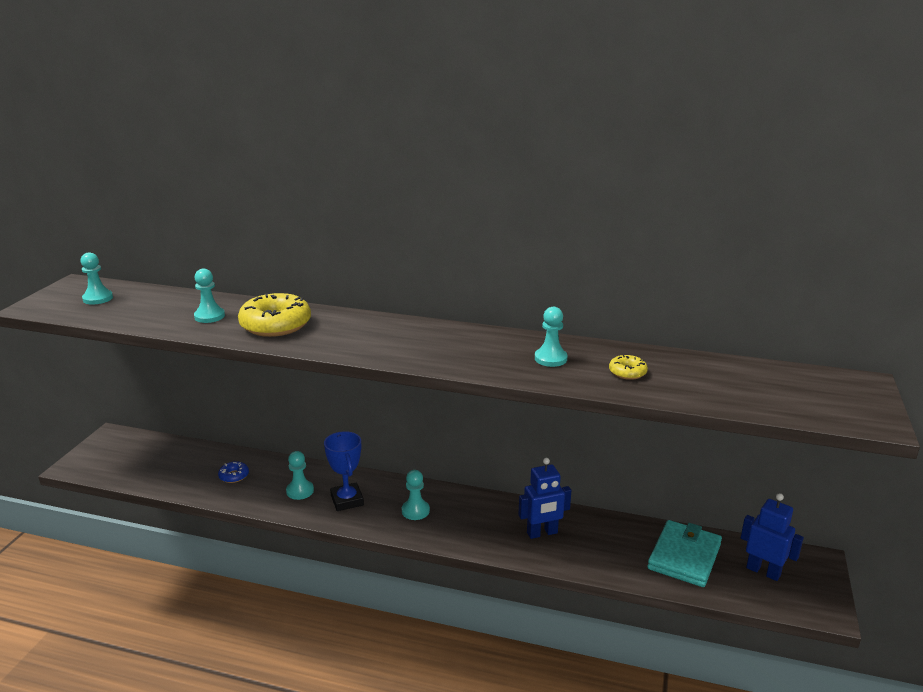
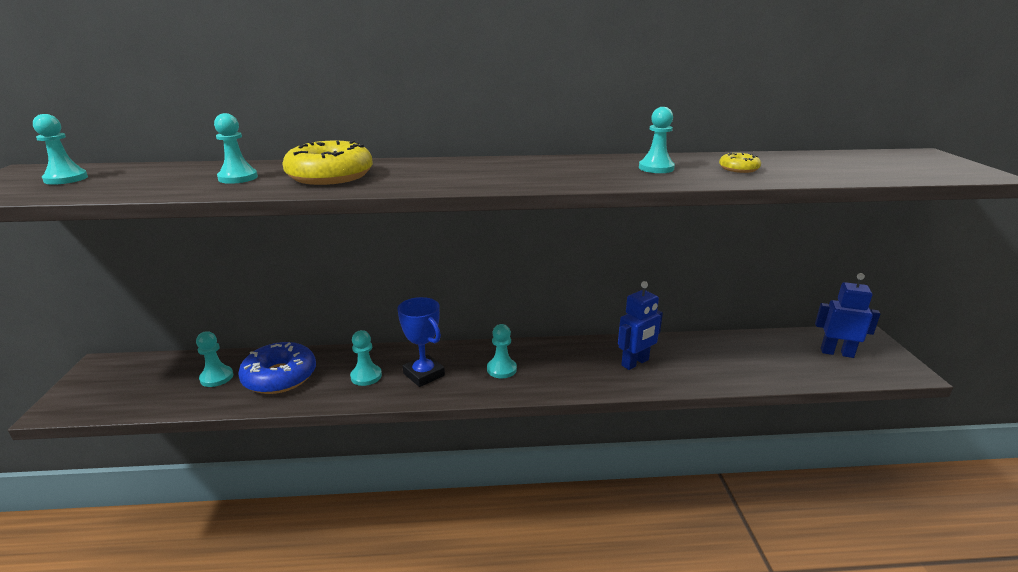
camera: 20 degrees left, 0 degrees up
(188, 465) = (216, 377): none -> turquoise pawn
(234, 476) = (280, 377): blue donut -> blue donut, size x2.10
(684, 556) = (768, 355): turquoise wallet -> none

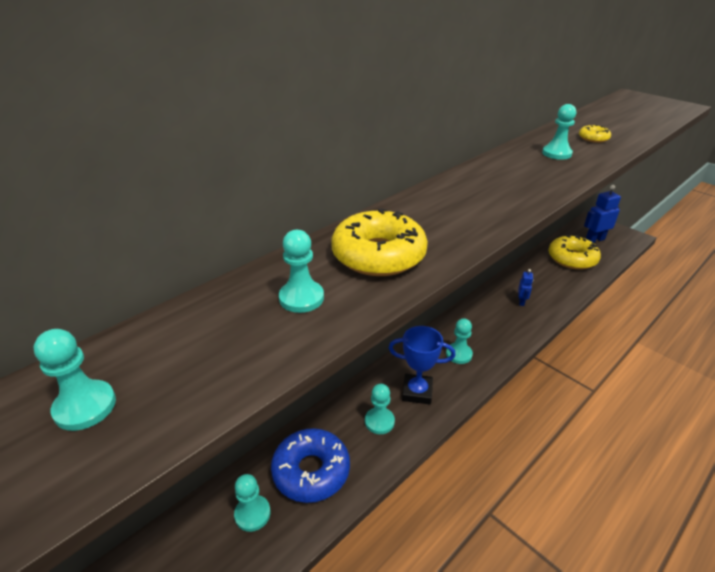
camera: 40 degrees left, 10 degrees up
(635, 363) = (521, 302): blue robot -> blue robot, size x0.56
(768, 356) = (572, 259): none -> yellow donut

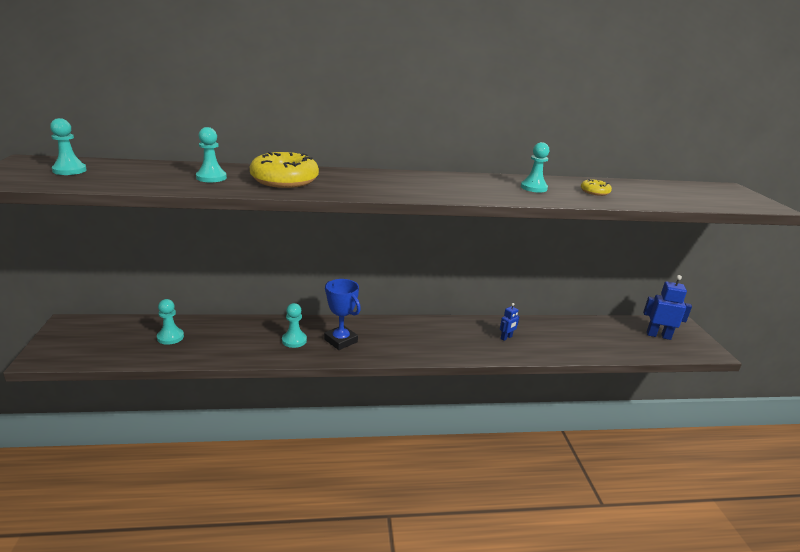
camera: 35 degrees right, 10 degrees down
(311, 471) = (223, 338): blue donut -> none
(459, 354) = (402, 339): turquoise pawn -> none
(572, 259) = (607, 336): yellow donut -> none

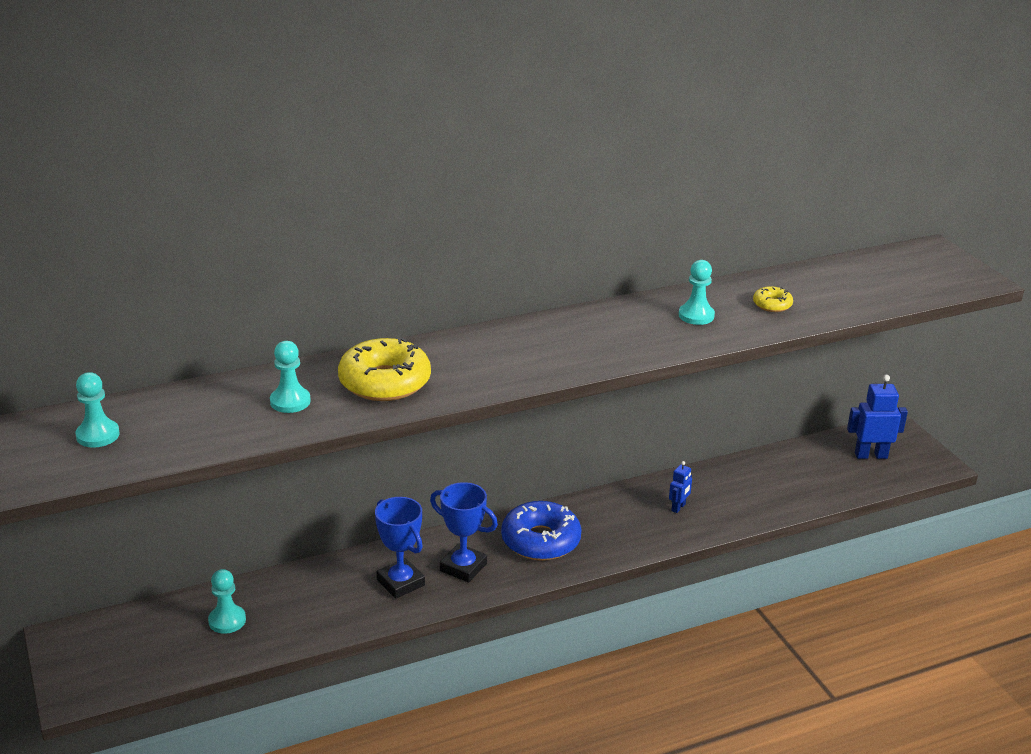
camera: 15 degrees left, 5 degrees up
(294, 340) = (400, 582): turquoise pawn -> blue trophy
(401, 337) = (540, 541): none -> blue donut

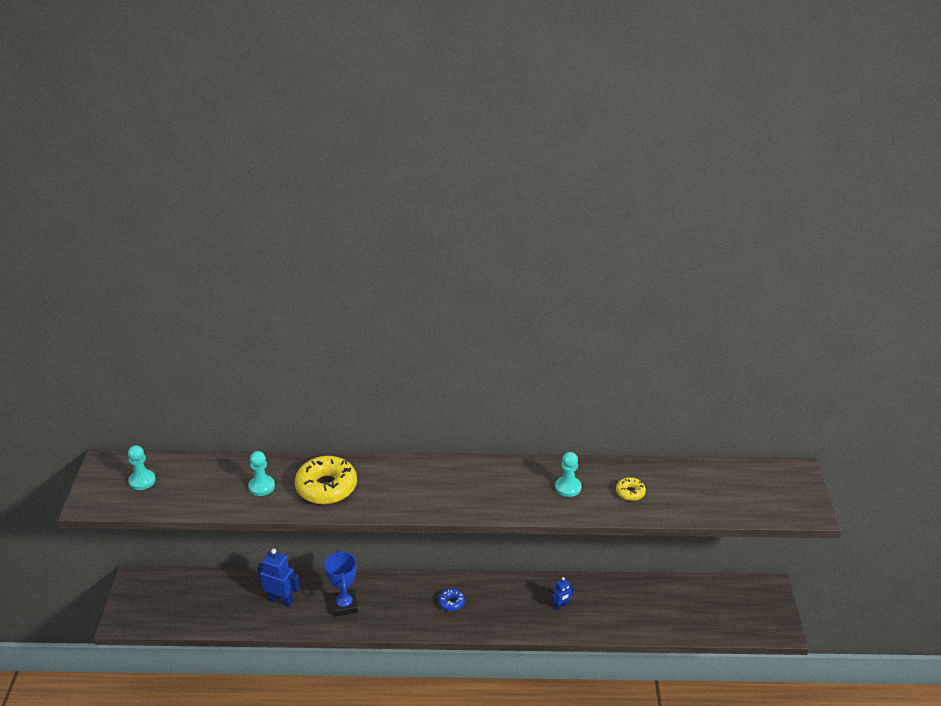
camera: 25 degrees right, 5 degrees up
(227, 620) = (229, 599): turquoise pawn -> none
(463, 567) = (389, 607): blue trophy -> none
(540, 541) = (451, 602): blue donut -> blue donut, size x0.48
(870, 455) = (734, 606): blue robot -> blue robot (281, 600)

